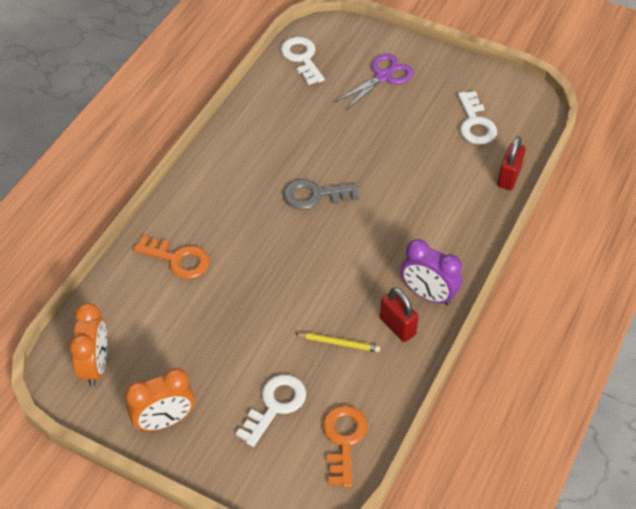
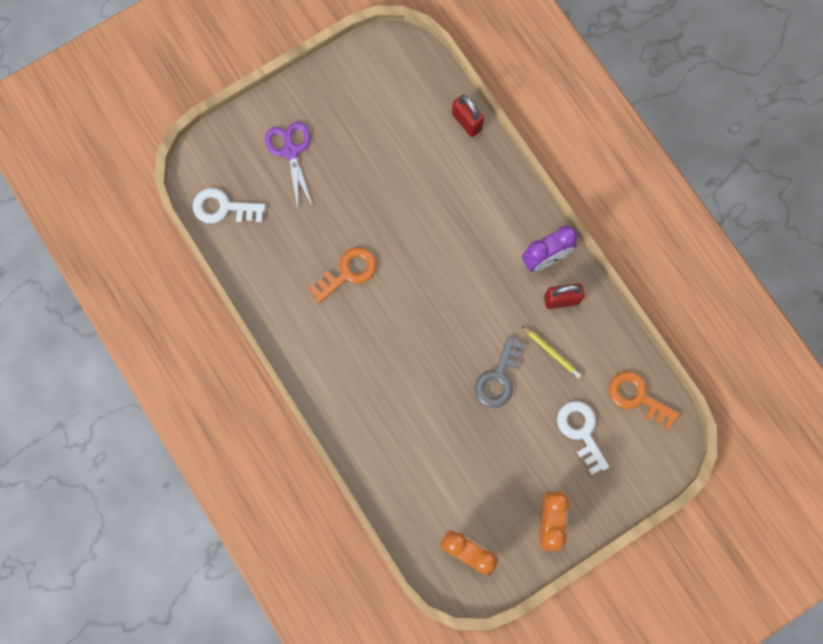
camera: 60 degrees left, 25 degrees up
(178, 259) = (397, 436): orange key -> orange key (348, 272)
(315, 195) = (393, 288): grey key -> grey key (498, 378)
(339, 343) = (552, 353): yellow pencil -> yellow pencil turned 90 degrees clockwise
(475, 123) = (393, 110): white key -> none

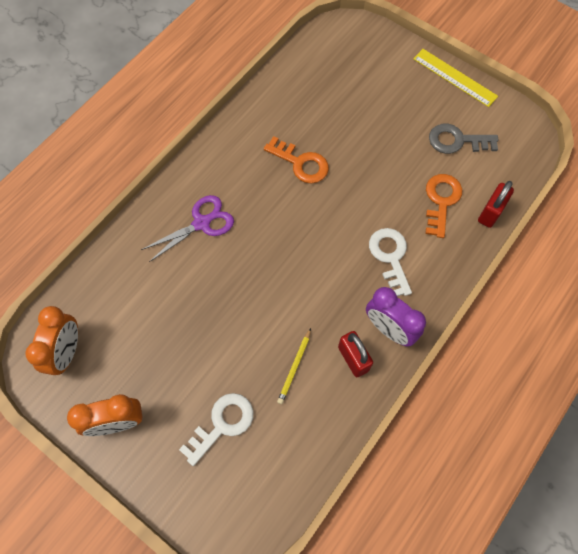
camera: 70 degrees right, 10 degrees down
(223, 208) = (317, 55): white key -> white key (390, 257)
(291, 151) = (390, 86): purple scissors -> purple scissors (202, 223)
(306, 85) = (454, 77): none -> yellow ruler
(498, 378) = (250, 324): grey key -> grey key (457, 141)
(637, 397) = (279, 473): orange key -> orange key (441, 201)

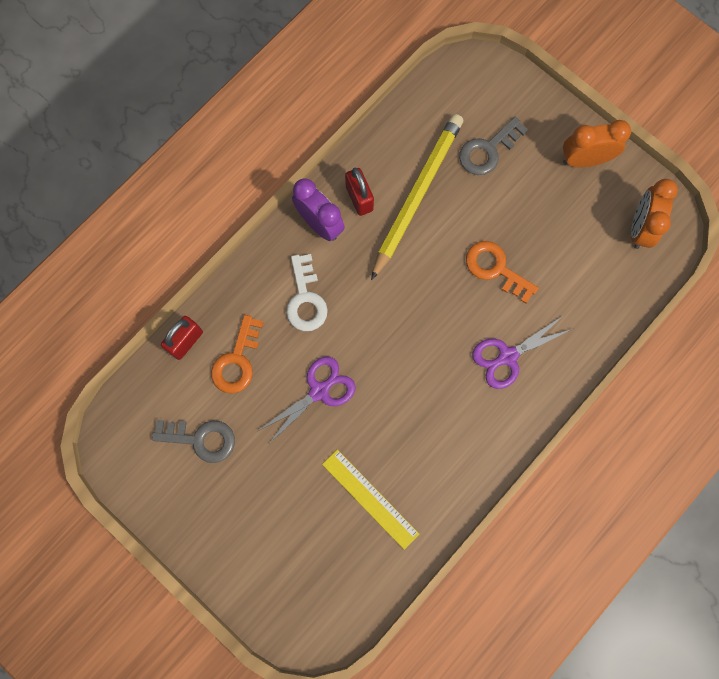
camera: 175 degrees left, 10 degrees up
(222, 424) = (487, 150): white key -> grey key
(294, 367) = (417, 195): yellow pencil -> yellow pencil, size x2.40
(301, 163) = (391, 424): orange key -> orange key (495, 269)
(365, 183) = (319, 391): none -> purple scissors
(454, 77) = (182, 535): yellow ruler -> yellow ruler (370, 498)

